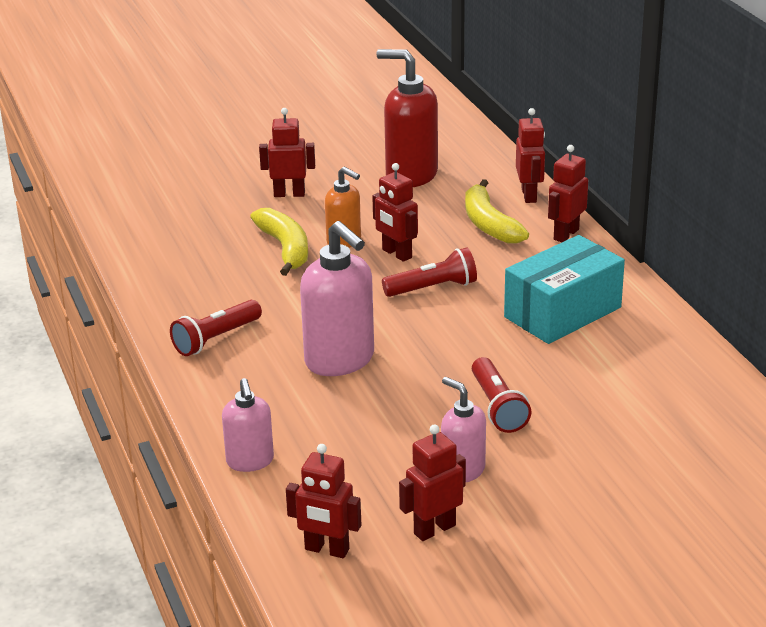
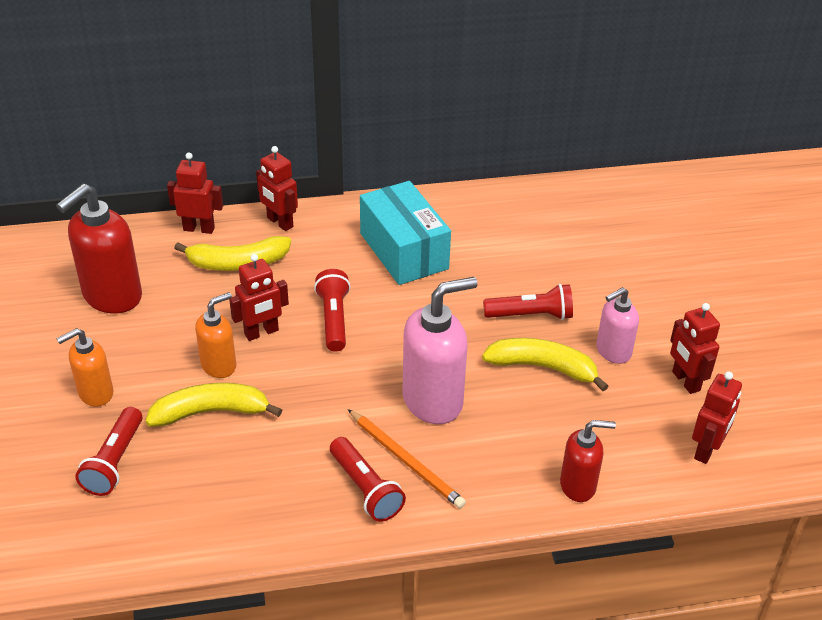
camera: 80 degrees left, 10 degrees up
(216, 218) = (114, 462): none -> red flashlight
(250, 461) = (578, 486): pink soap dispenser -> red soap dispenser
(255, 355) = (406, 461): none -> orange pencil
(289, 194) = (95, 393): red robot -> orange soap dispenser
(415, 423) = (543, 367): none -> yellow banana

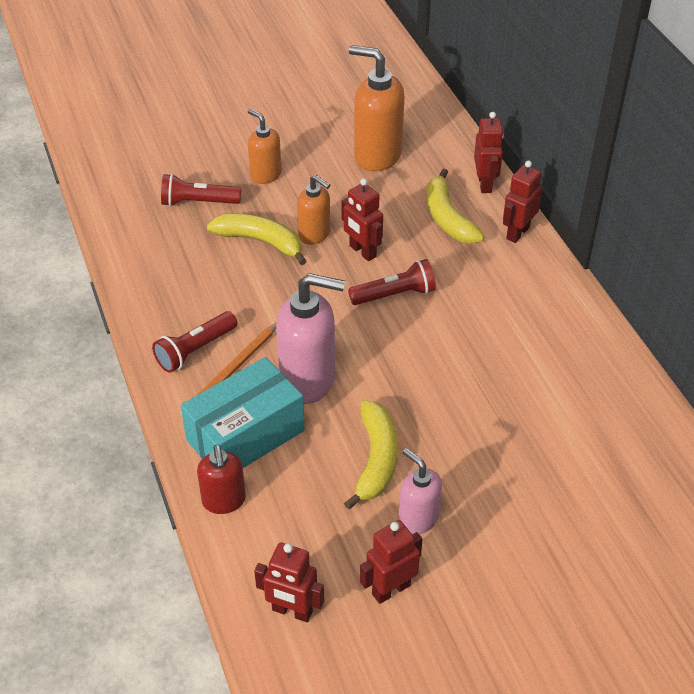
camera: 80 degrees right, 5 degrees up
(112, 296) = (377, 155): red soap dispenser -> orange soap dispenser
(211, 412) = (260, 241): yellow banana -> yellow banana turned 45 degrees counterclockwise
(404, 251) = (513, 328): turquoise box -> turquoise box (245, 435)
(433, 400) = (308, 380): pink soap dispenser -> pink soap dispenser turned 45 degrees counterclockwise
(531, 315) = (451, 442): red flashlight -> none

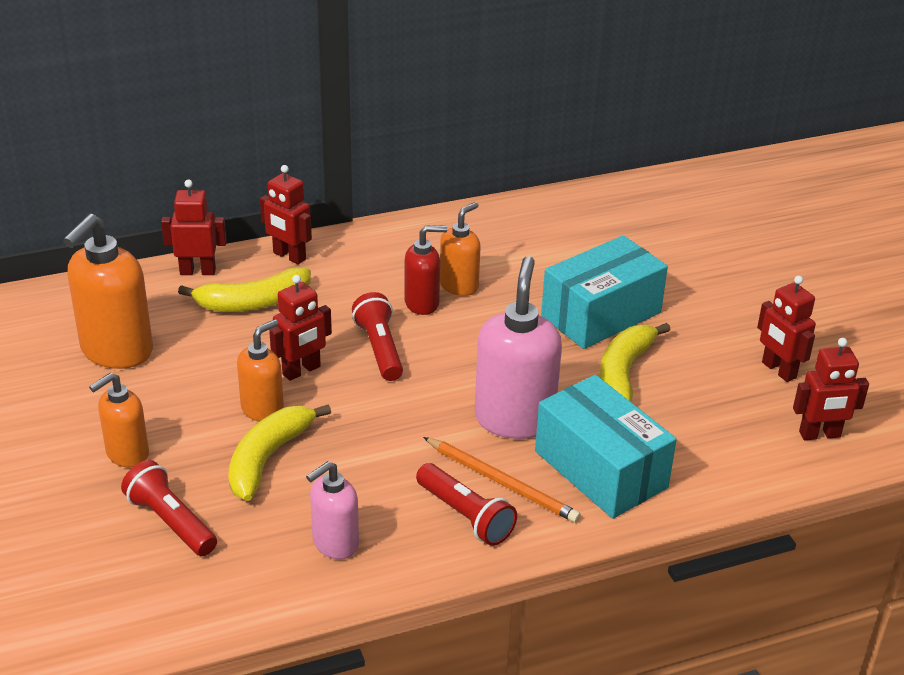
camera: 90 degrees left, 10 degrees down
(198, 202) = (171, 522): red flashlight -> red flashlight turned 135 degrees clockwise
(224, 501) = (695, 485): red soap dispenser -> red soap dispenser (422, 303)
(292, 611) = (819, 435): red robot -> red robot turned 60 degrees clockwise
(376, 459) = (624, 373): yellow banana -> yellow banana turned 75 degrees counterclockwise
(417, 519) = (694, 349): pink soap dispenser -> pink soap dispenser (335, 543)
(465, 447) = (601, 314): none -> turquoise box
(494, 343) = (459, 286): none -> orange soap dispenser

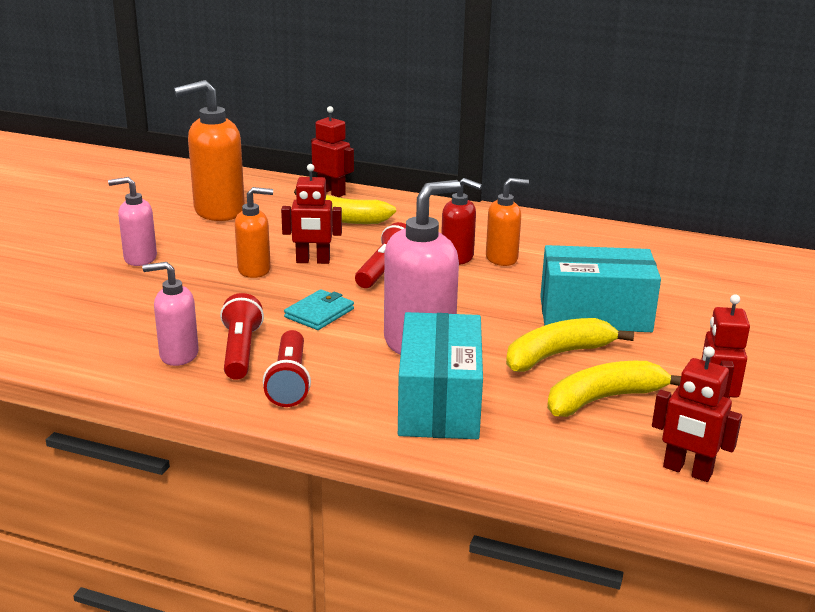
camera: 40 degrees right, 10 degrees down
(127, 454) = (140, 258): orange soap dispenser -> pink soap dispenser
(171, 522) = (105, 300): red flashlight -> red flashlight (240, 351)
(268, 458) = (215, 294): yellow banana -> yellow banana (603, 399)
(289, 256) = (403, 204): red robot -> none
(390, 429) = (319, 313): none -> turquoise wallet
(502, 482) = (348, 375): orange pencil -> none

